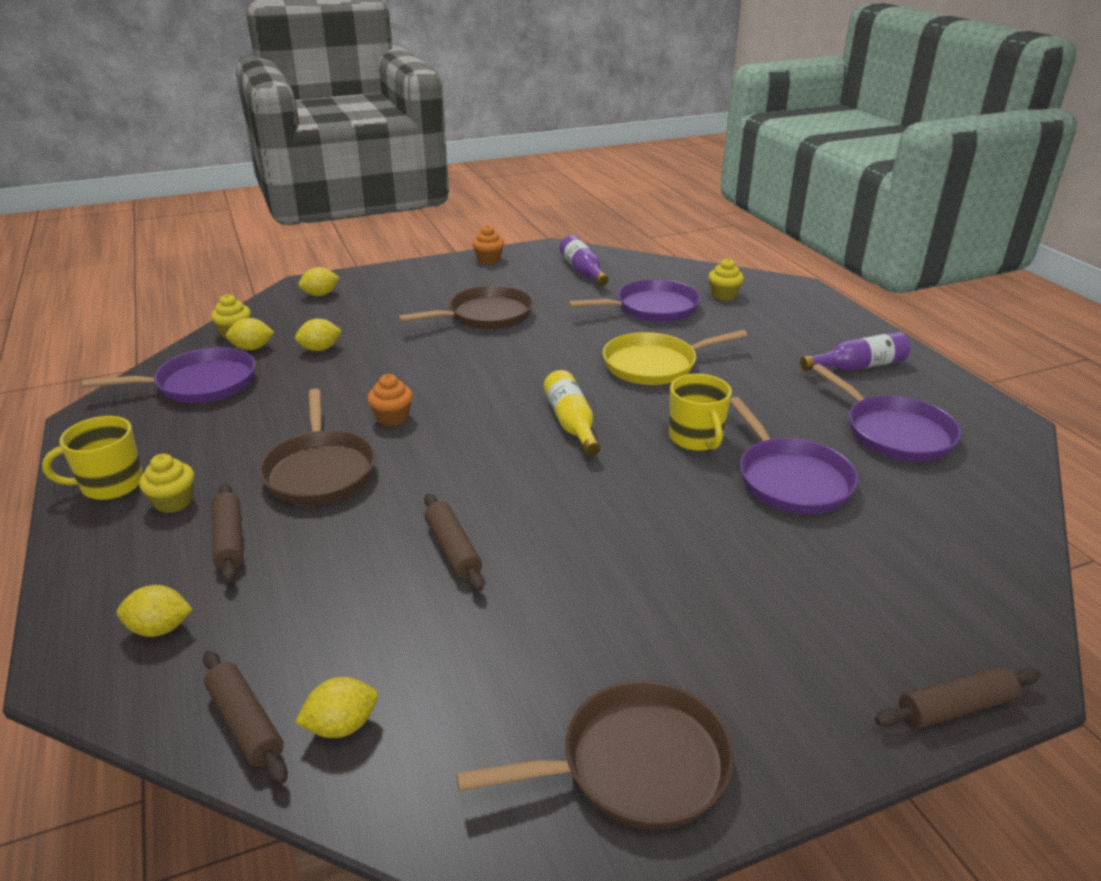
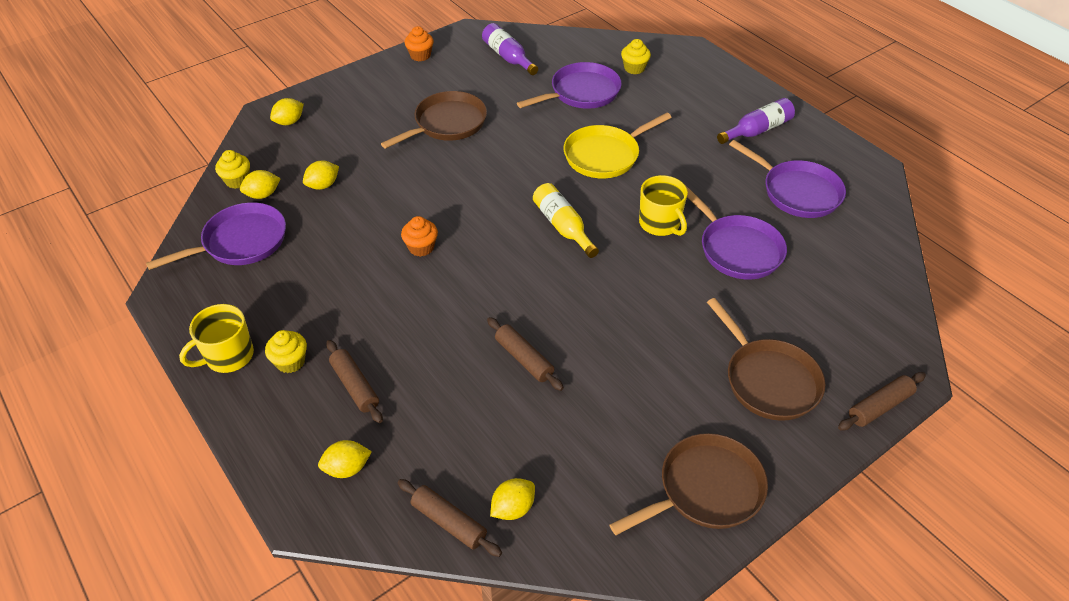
camera: 15 degrees left, 15 degrees up
(320, 471) = (390, 310): brown pan -> brown pan (768, 380)

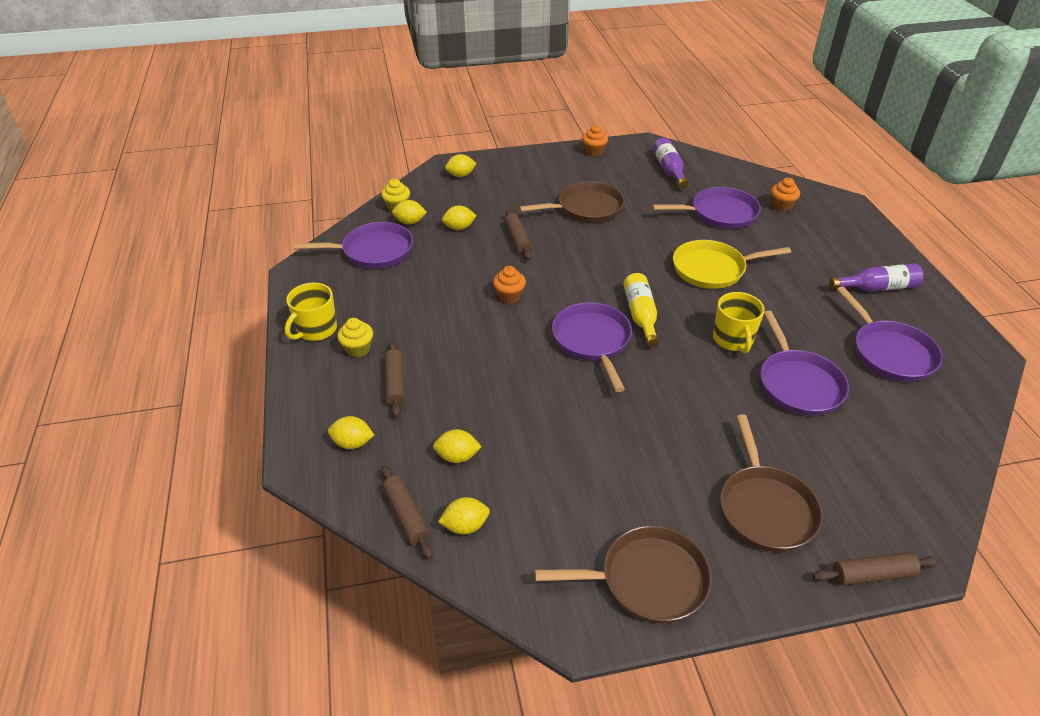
camera: 25 degrees right, 5 degrees down
(228, 356) = (316, 329): yellow mug -> yellow mug turned 45 degrees counterclockwise
(465, 440) = (457, 456): none -> yellow lemon
(524, 359) = (544, 410): brown rolling pin -> brown rolling pin (518, 240)
(531, 269) = (592, 341): none -> purple pan
(634, 68) = (781, 206): yellow cupcake -> orange cupcake

